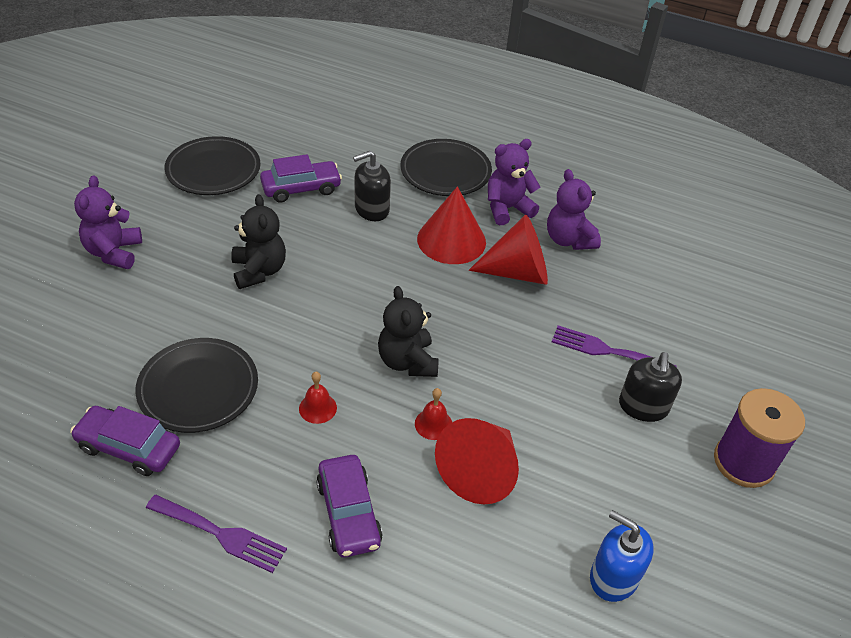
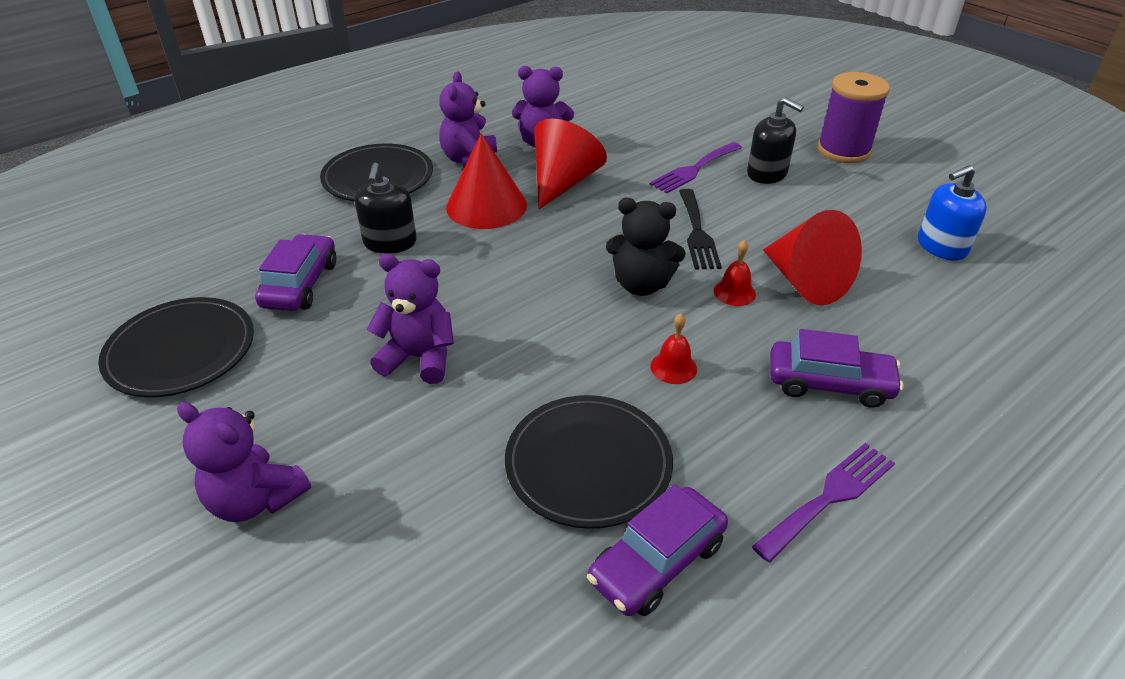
camera: 60 degrees left, 5 degrees down
(259, 271) = (419, 358): black teddy bear -> purple teddy bear
(504, 378) = (697, 233): none -> black fork

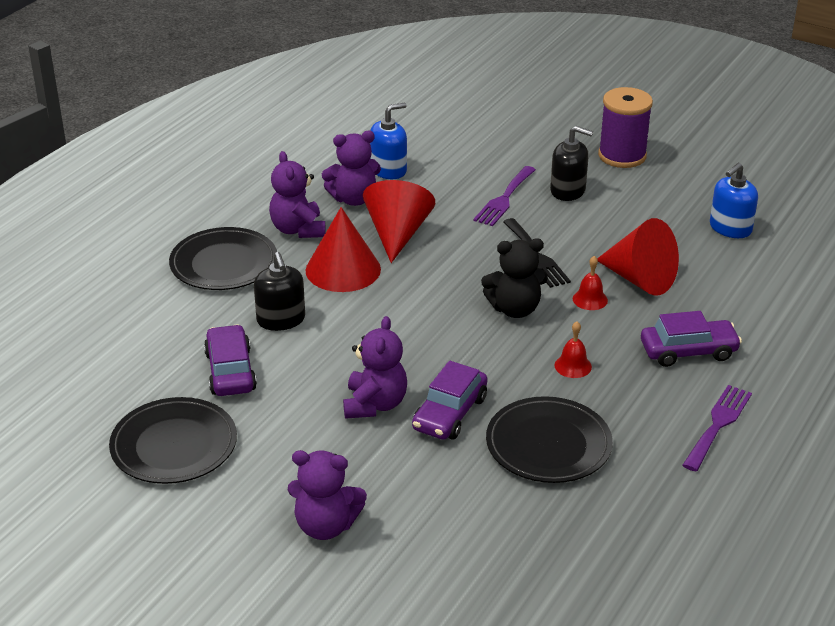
camera: 20 degrees left, 5 degrees down
(419, 358) = (375, 404): purple teddy bear -> purple teddy bear turned 105 degrees clockwise
(593, 123) = (388, 170): none -> blue soap dispenser
(657, 562) = (626, 489): purple car -> purple car (450, 413)

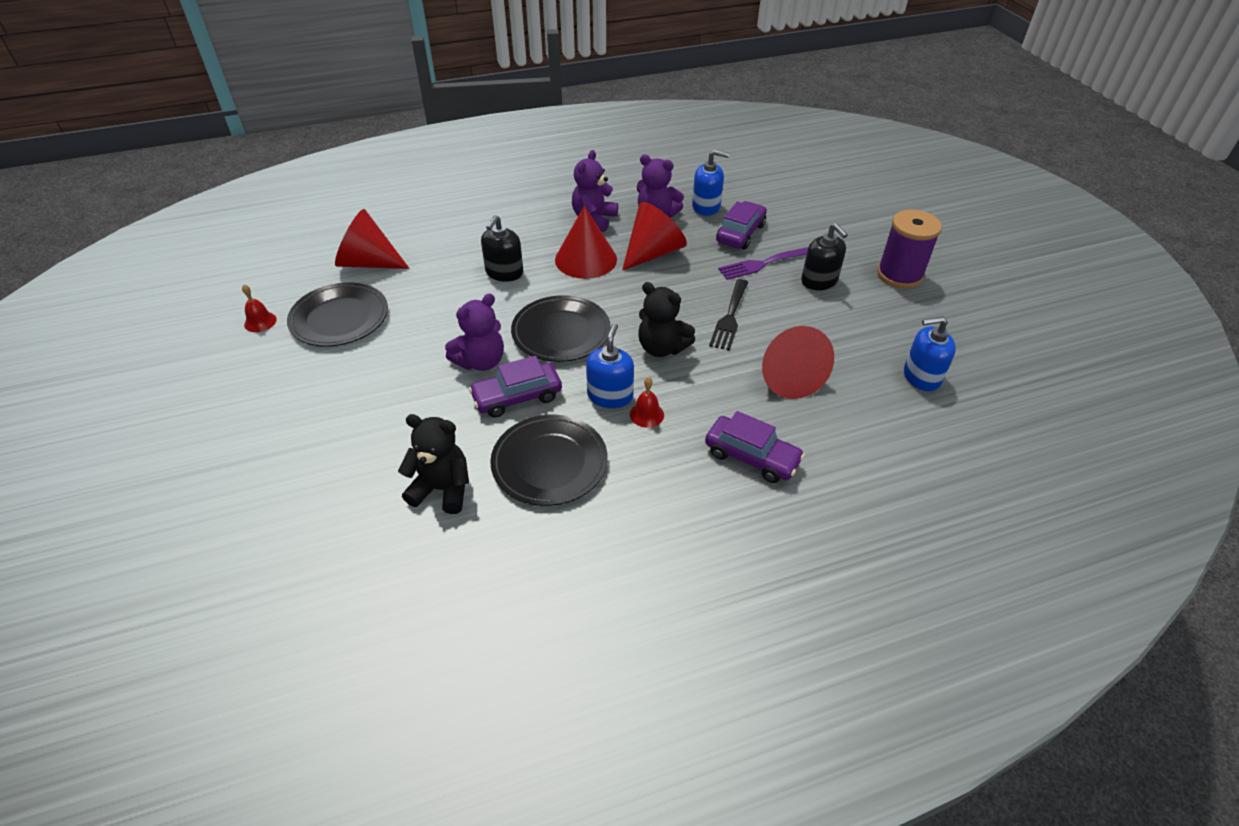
camera: 40 degrees right, 10 degrees up
(120, 382) = (368, 263): none -> red cone
(224, 264) = (521, 219): black plate -> black plate (561, 332)
(230, 371) = (431, 290): purple car -> purple car (740, 233)
(325, 526) = (342, 425): purple teddy bear -> none
(491, 515) = (442, 489): none -> black teddy bear
(524, 368) = (610, 395): none -> blue soap dispenser
(590, 299) = (727, 371): red bell -> red bell (260, 322)
(718, 424) = (696, 532): purple fork -> none

